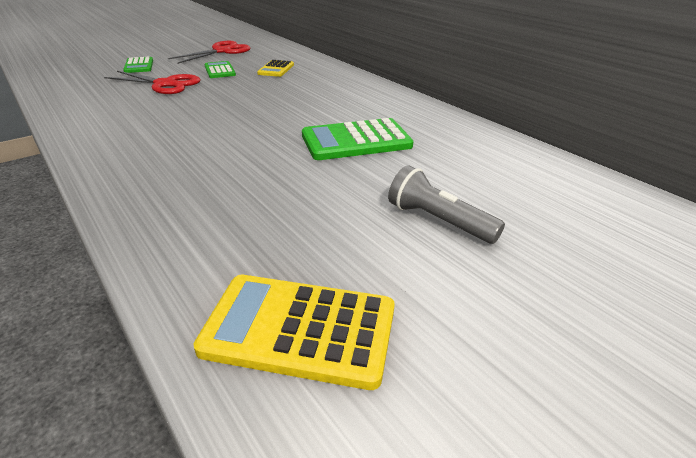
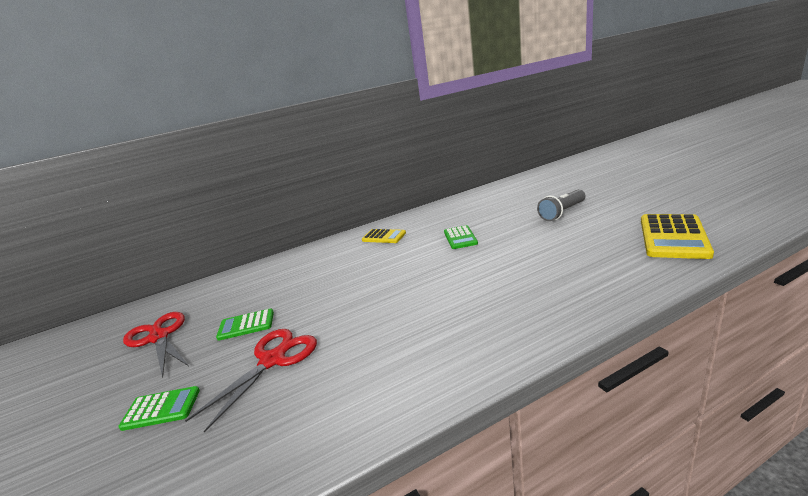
camera: 75 degrees left, 10 degrees down
(276, 69) = (270, 288): yellow calculator -> yellow calculator (384, 237)
(356, 141) = (460, 238): green calculator -> green calculator, size x0.57

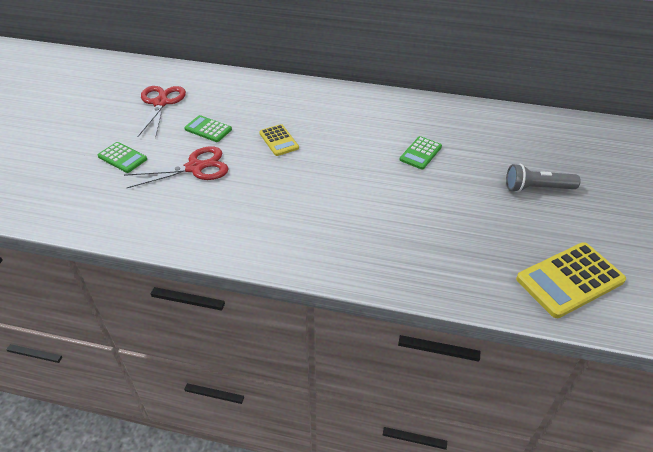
camera: 35 degrees right, 20 degrees up
(384, 237) = (373, 110): yellow calculator -> yellow calculator (279, 140)

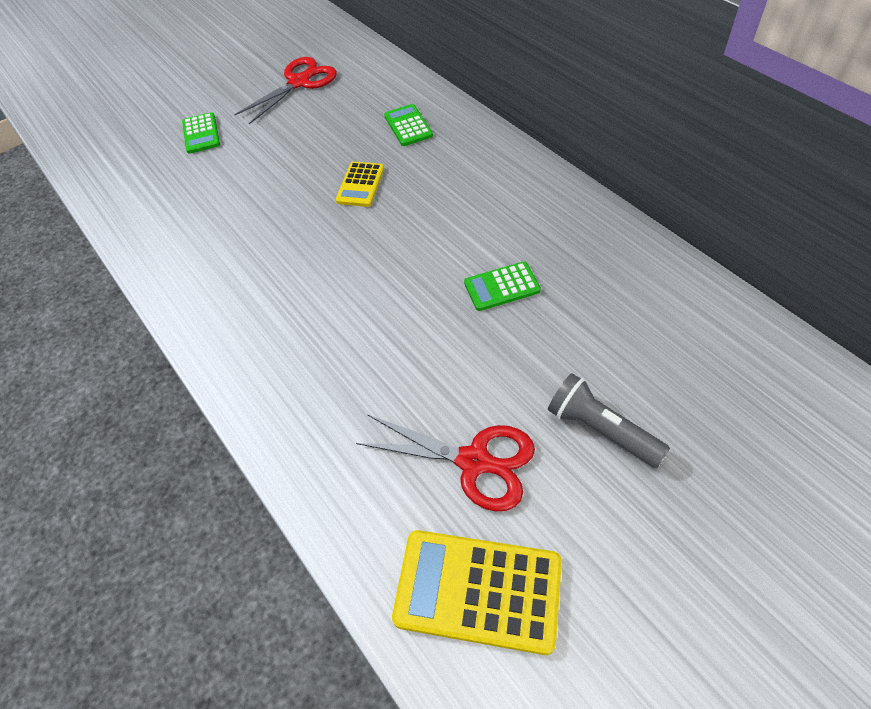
camera: 45 degrees right, 10 degrees up
(195, 168) = (247, 178): red scissors -> red scissors (474, 461)
(208, 129) = (308, 136): green calculator -> green calculator (408, 126)

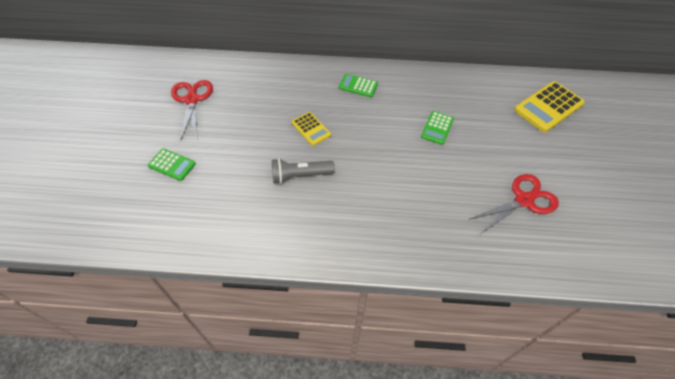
camera: 55 degrees left, 0 degrees up
(408, 126) = (291, 86): green calculator -> green calculator (358, 86)
(478, 590) = (587, 240): yellow calculator -> yellow calculator (548, 107)
(601, 429) = (541, 152): grey flashlight -> grey flashlight (300, 176)

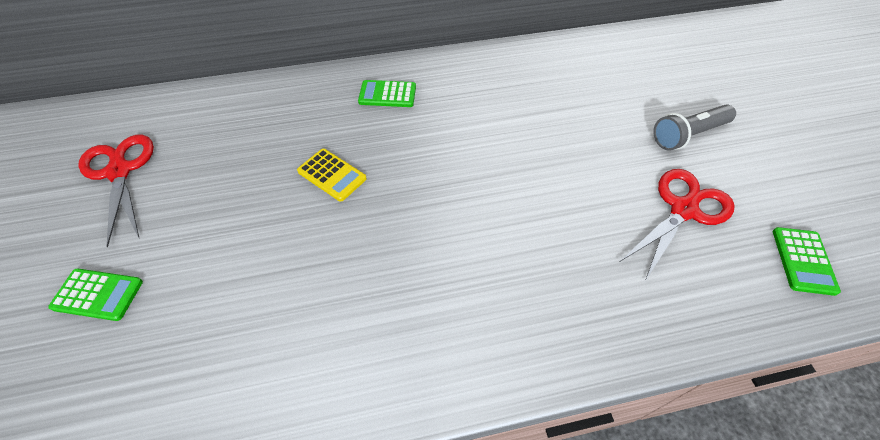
camera: 15 degrees left, 0 degrees up
(300, 176) = (333, 257): grey flashlight -> grey flashlight (688, 135)
(437, 128) = (522, 131): green calculator -> green calculator (803, 261)
(548, 107) = (658, 70): yellow calculator -> none

